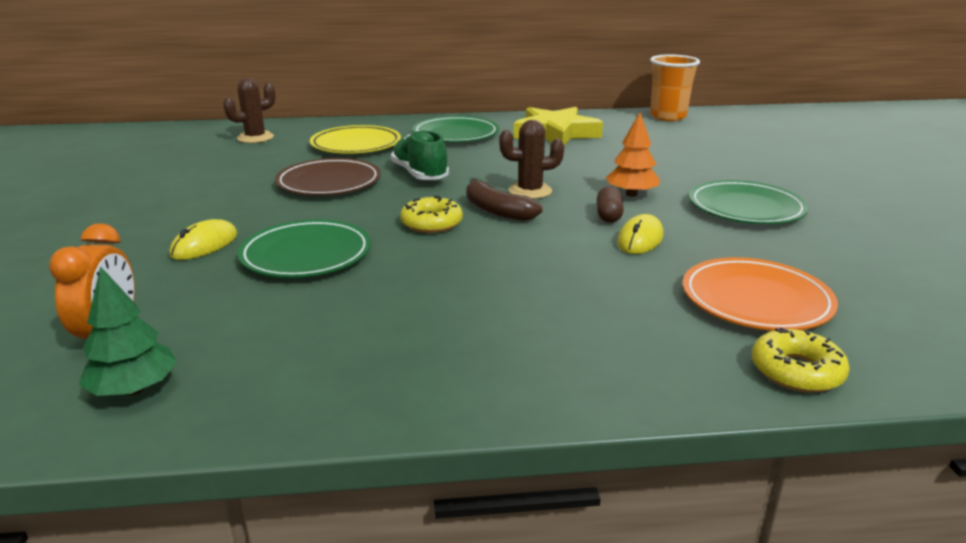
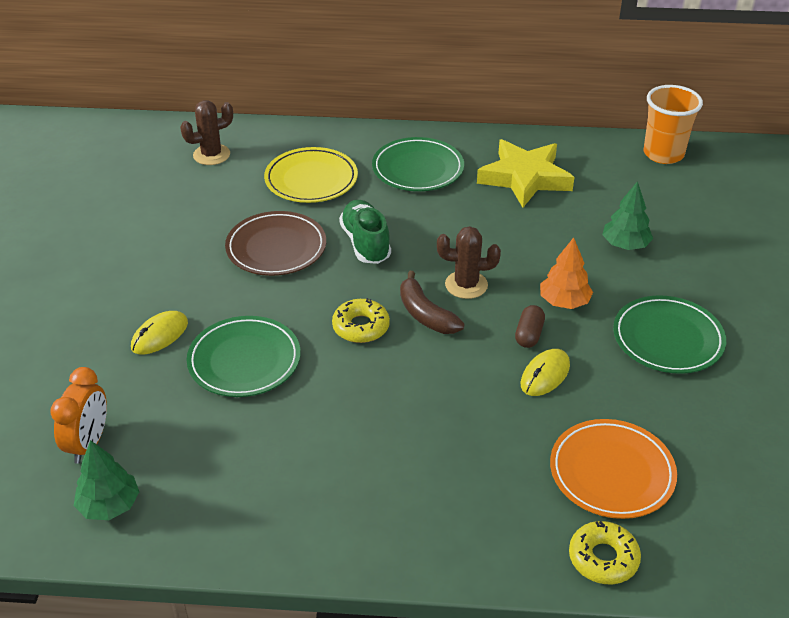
camera: 10 degrees right, 15 degrees up
(667, 161) = (625, 245): none -> green tree

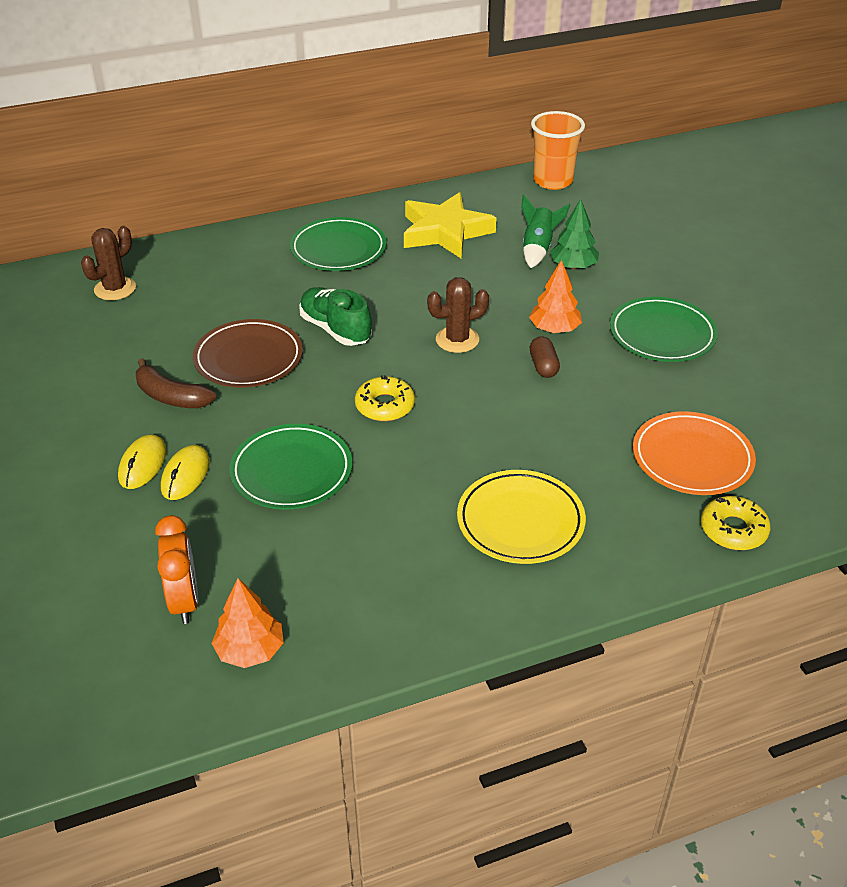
camera: 25 degrees left, 0 degrees up
(109, 505) = (250, 650): green tree -> orange tree
(311, 179) = (238, 285): yellow plate -> yellow plate (520, 521)
(425, 314) = (438, 376): brown banana -> brown banana (171, 396)
(545, 375) = (581, 396): yellow mouse -> yellow mouse (142, 464)
(602, 218) = (538, 249): none -> green rocket

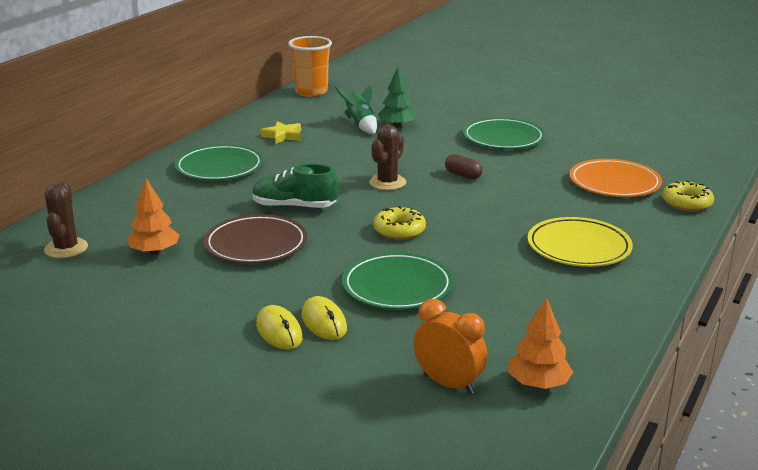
camera: 40 degrees left, 15 degrees down
(171, 396) = (232, 287): brown banana -> none
(445, 232) = (283, 136): yellow star -> yellow star, size x0.51
(554, 329) = (438, 157): orange tree -> orange tree (154, 252)

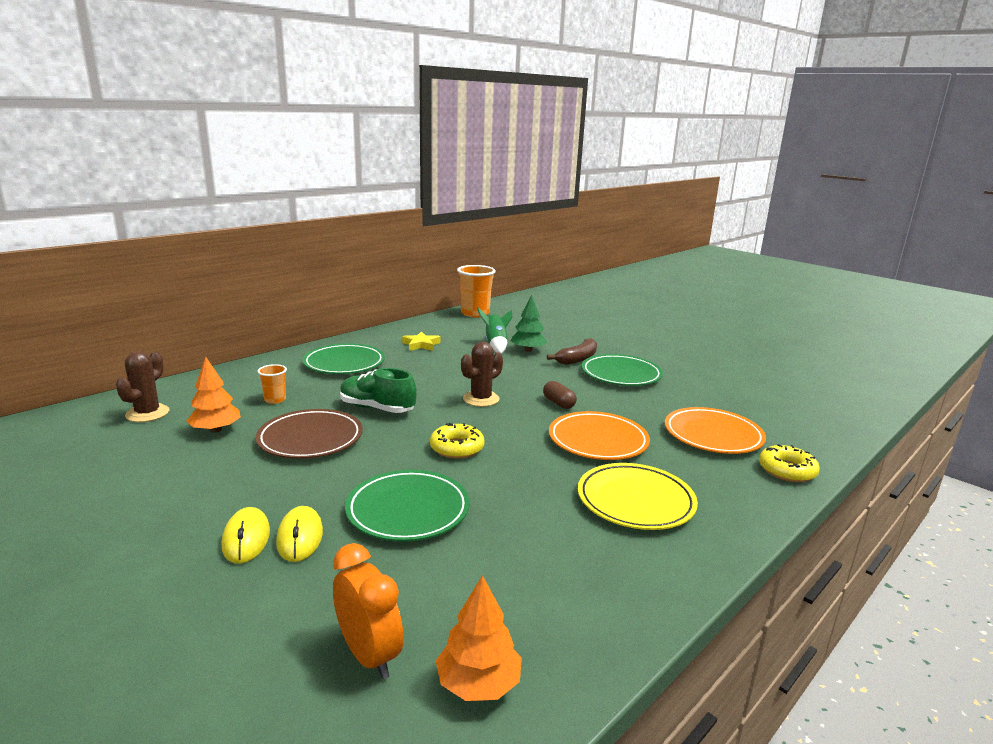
camera: 15 degrees right, 5 degrees down
(184, 215) = (275, 400): none -> orange cup
(452, 128) = (577, 359): none -> brown banana
(519, 203) = (598, 440): none -> orange plate

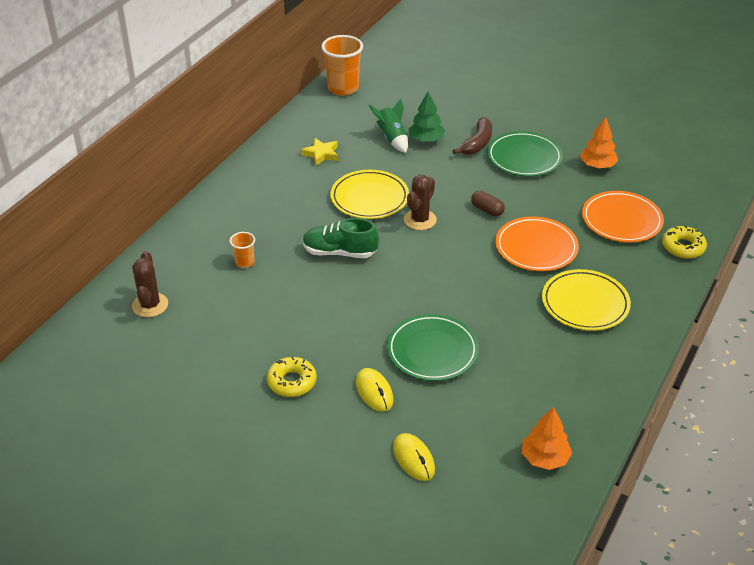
camera: 15 degrees left, 20 degrees up
(216, 430) = (226, 309): orange tree -> orange tree (597, 165)
(246, 538) = (339, 402): yellow mouse -> yellow mouse (413, 458)
(310, 438) = (310, 300): brown plate -> none
(344, 363) = (268, 199): green plate -> none
(369, 655) = (475, 458): orange clock -> none
(442, 377) = (369, 198): none -> yellow plate
(457, 448) = (432, 282): yellow donut -> yellow donut (292, 382)

